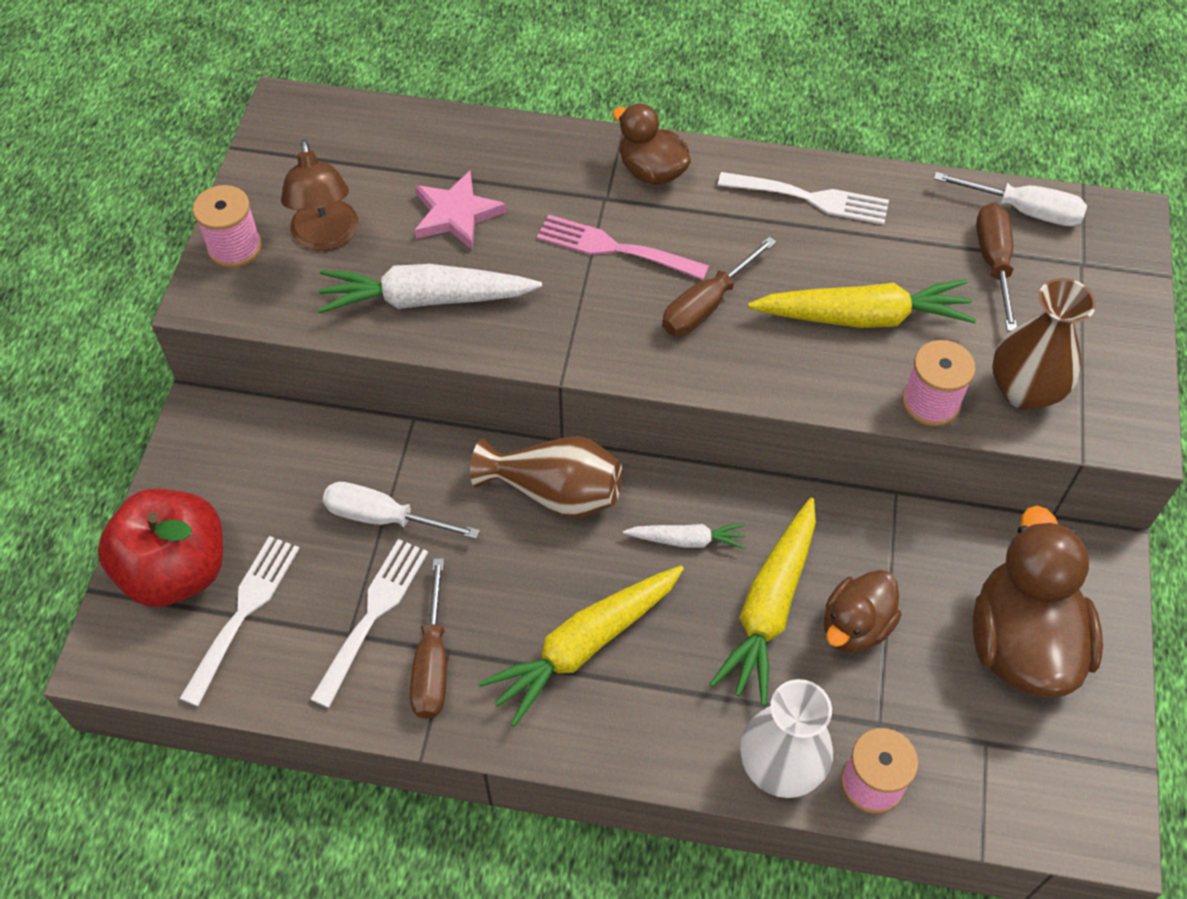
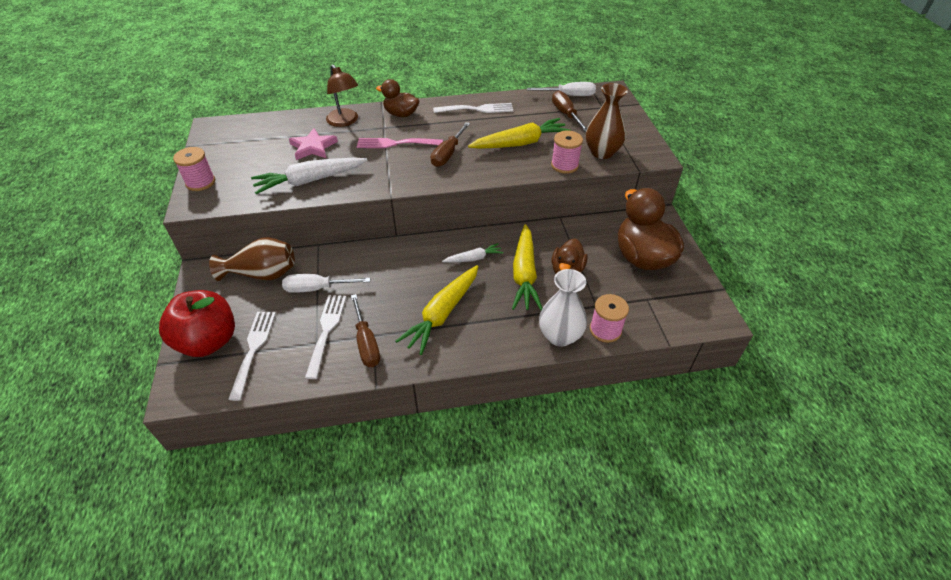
camera: 20 degrees left, 10 degrees down
(326, 237) = (249, 168): brown lamp -> brown lamp (345, 121)
(555, 493) = (402, 256): brown vase -> brown vase (262, 274)

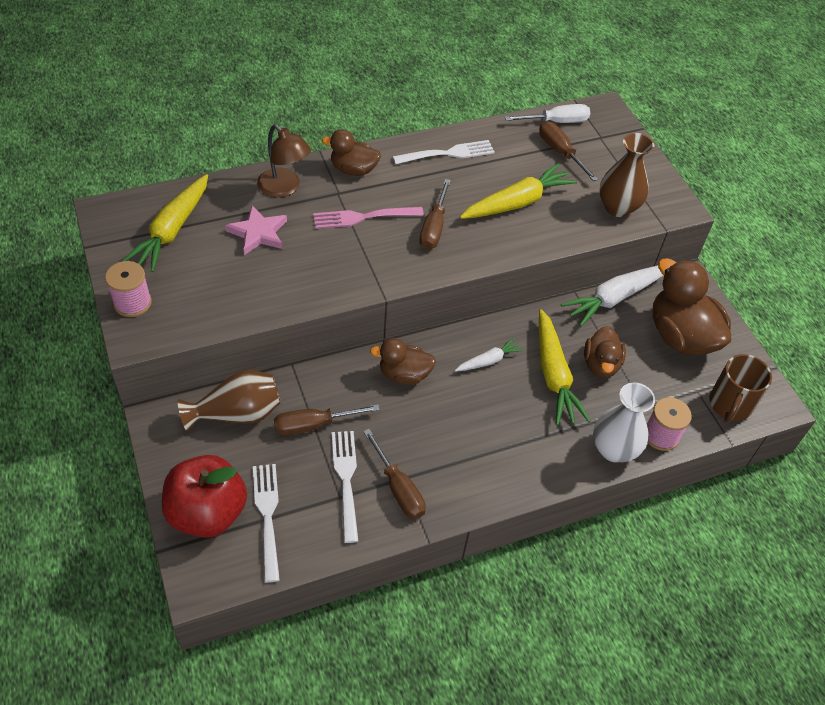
camera: 15 degrees left, 5 degrees up
(310, 181) = (275, 286): white carrot -> white carrot (615, 298)
(317, 288) = (314, 425): white screwdriver -> brown screwdriver
(402, 261) = (404, 374): none -> brown duck
(442, 314) = (474, 439): yellow carrot -> yellow carrot (172, 230)
(564, 165) = (579, 231): pink spool -> none
(674, 313) = (730, 405): none -> brown mug

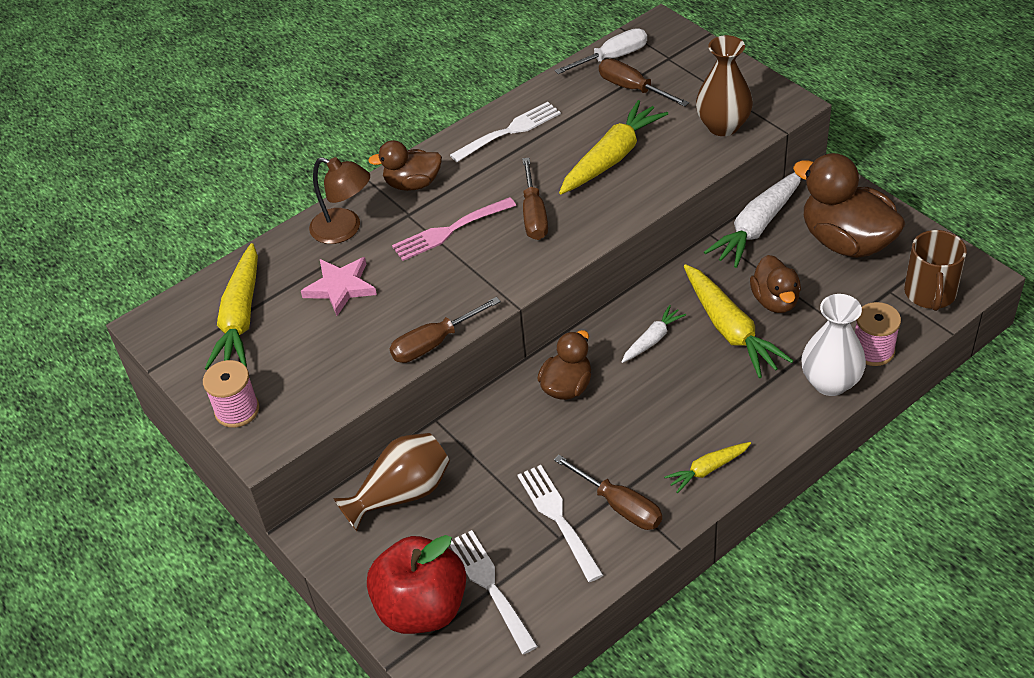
camera: 10 degrees left, 5 degrees down
(314, 425) = (493, 475): brown screwdriver -> brown screwdriver (434, 343)
(404, 374) = (567, 386): brown duck -> brown duck turned 135 degrees clockwise
(482, 485) = (707, 469): none -> yellow carrot

